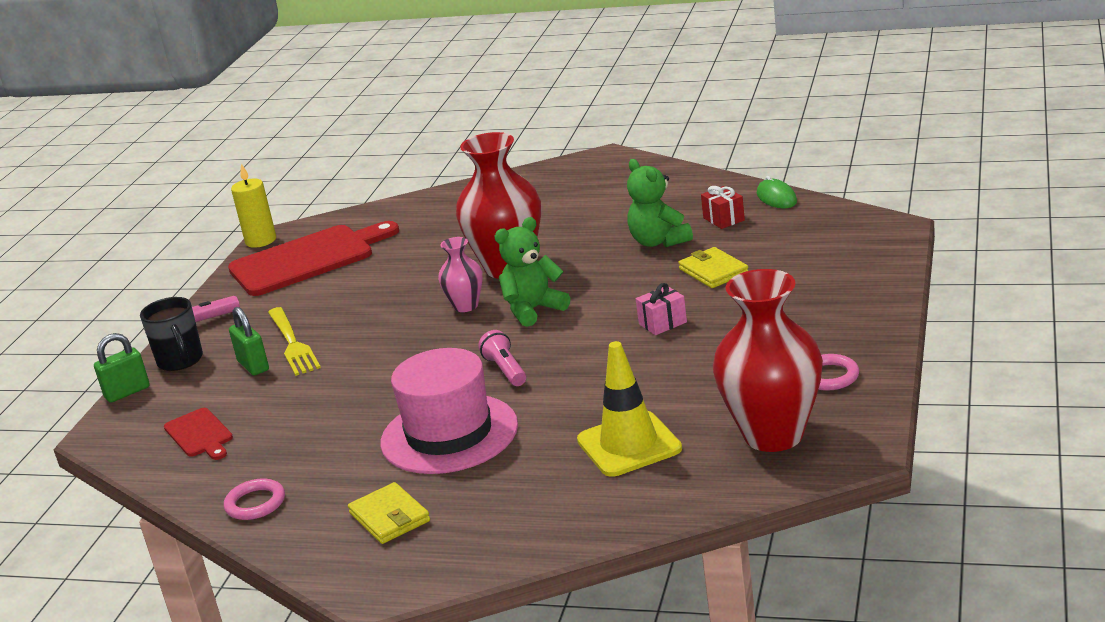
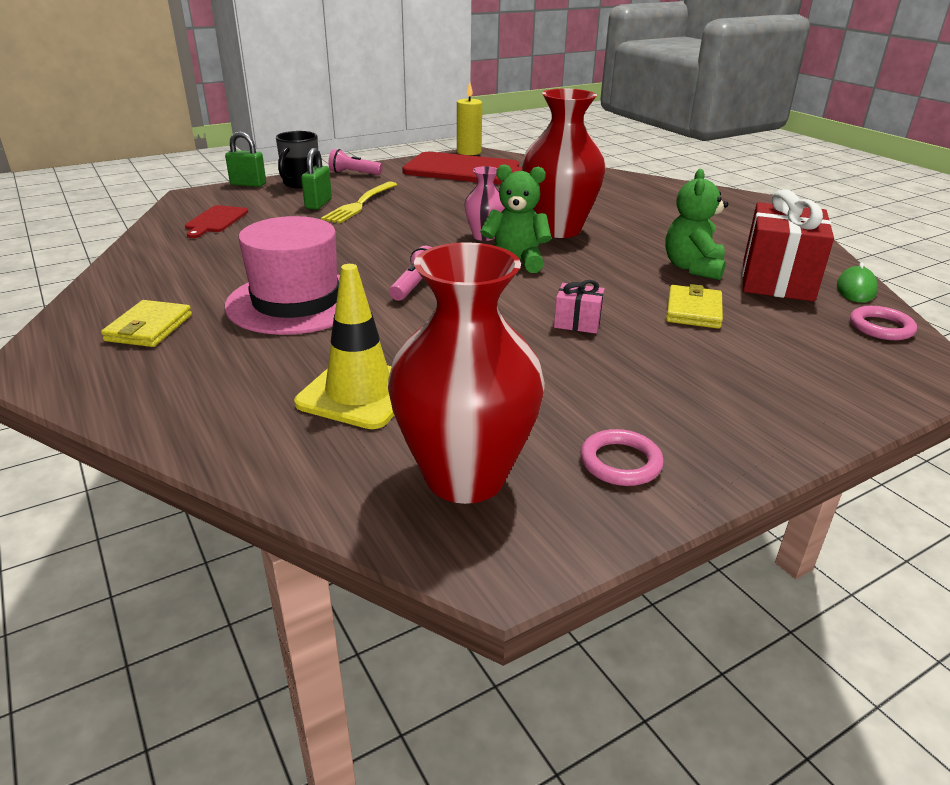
camera: 40 degrees right, 5 degrees up
(255, 503) = (137, 271): pink ring -> pink ring (881, 327)
(723, 219) = (777, 280): red gift -> red gift, size x2.14

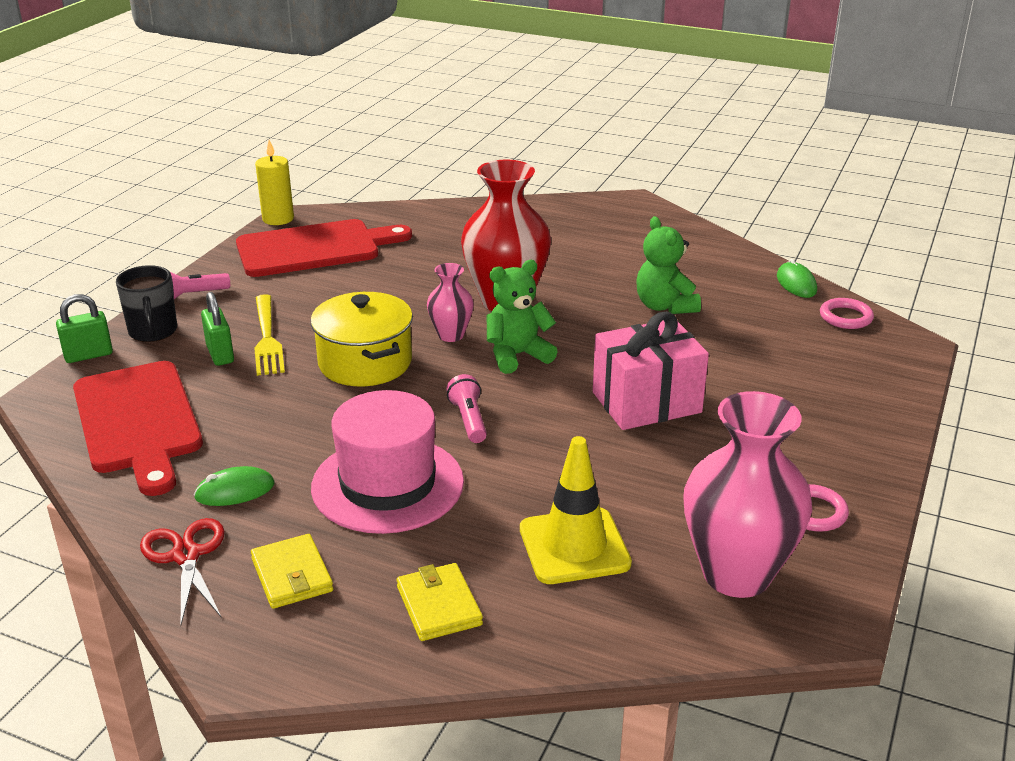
camera: 35 degrees left, 0 degrees up
(115, 293) = (186, 556): none -> red scissors
(202, 271) = (235, 491): none -> green mouse
(215, 221) = (138, 422): red cutting board -> red cutting board, size x2.06
(399, 233) = (365, 362): none -> yellow pot
(465, 477) = (736, 574): red vase -> pink vase
(577, 323) = (646, 402): pink gift -> pink gift, size x2.14
(693, 311) = (713, 353): yellow wallet -> yellow wallet (439, 606)
(777, 280) = (737, 295): red gift -> none

